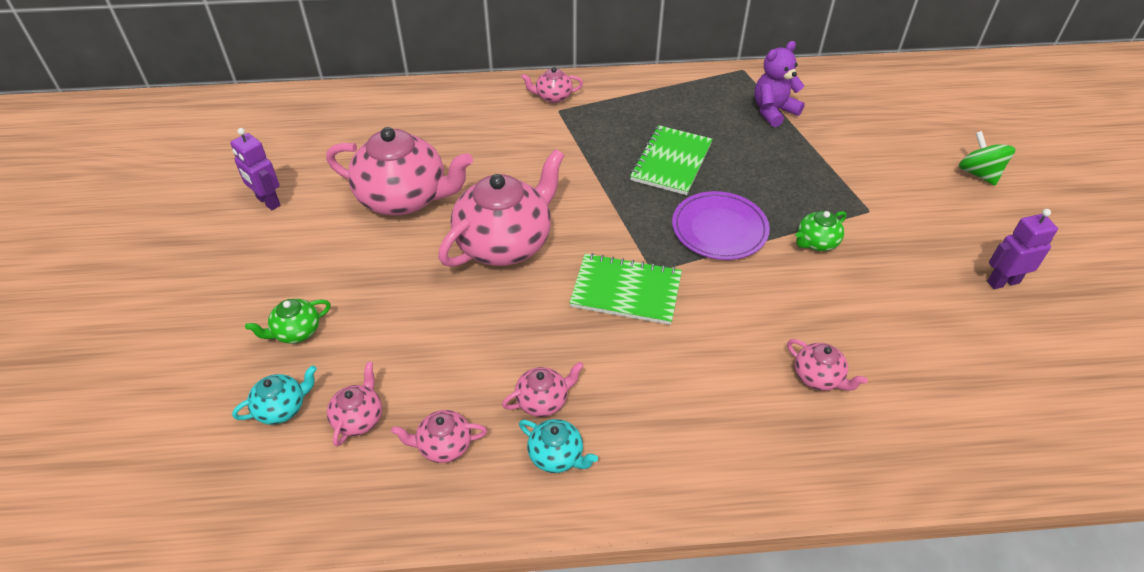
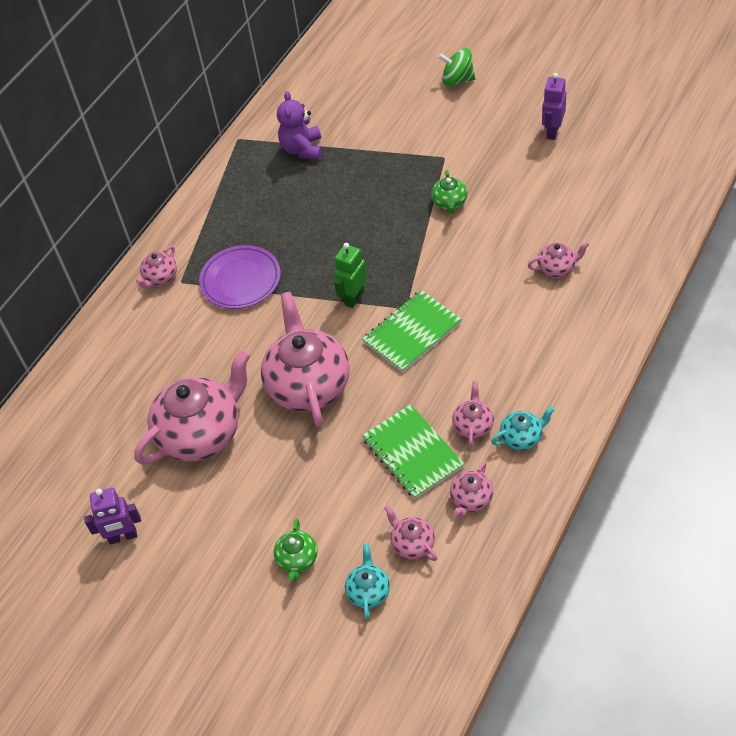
camera: 50 degrees left, 5 degrees up
(633, 227) = (354, 298): none -> green robot
(671, 162) = (305, 240): green notebook -> green notebook (412, 453)
(719, 229) = (396, 249): purple plate -> purple plate (240, 280)

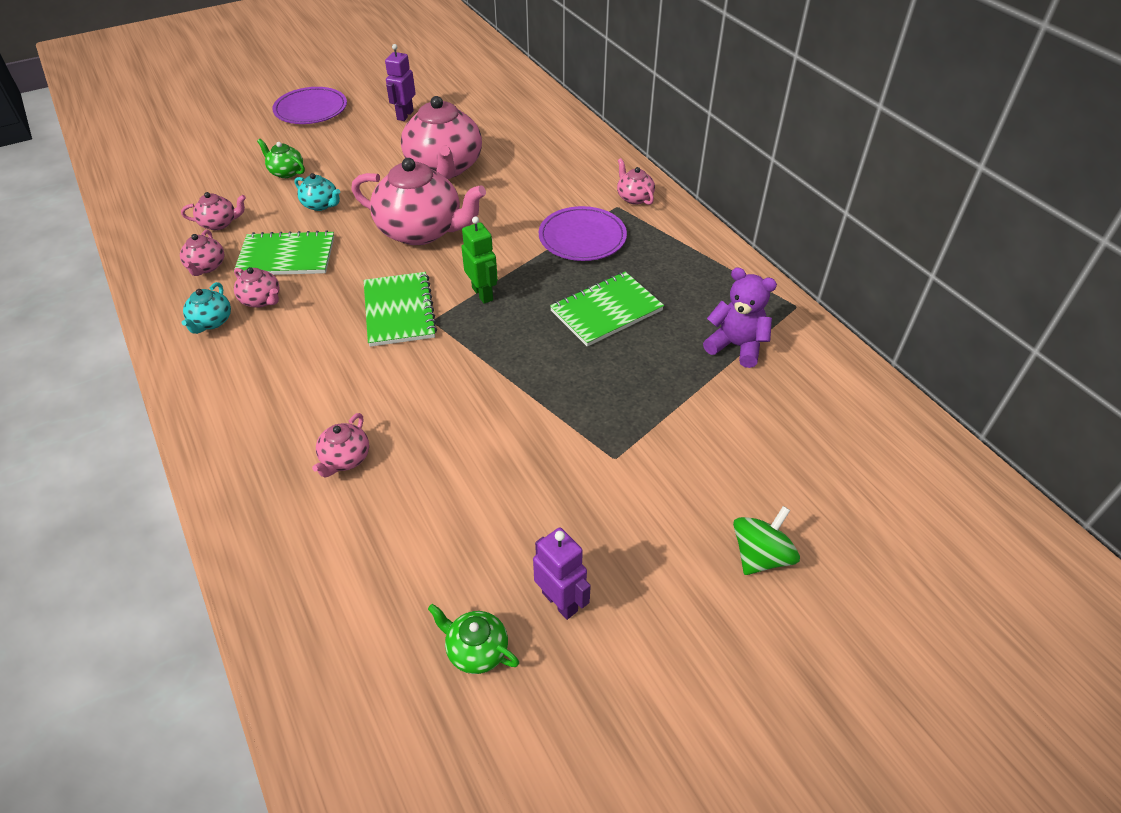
camera: 115 degrees right, 5 degrees down
(165, 640) = (311, 109): none -> purple plate
(318, 223) = (606, 311): none -> green notebook
(368, 591) = (219, 191): turquoise teapot -> turquoise teapot (321, 205)
(449, 203) = (534, 423): green teapot -> green teapot (476, 650)
(471, 500) = (206, 267): pink teapot -> pink teapot turned 150 degrees counterclockwise

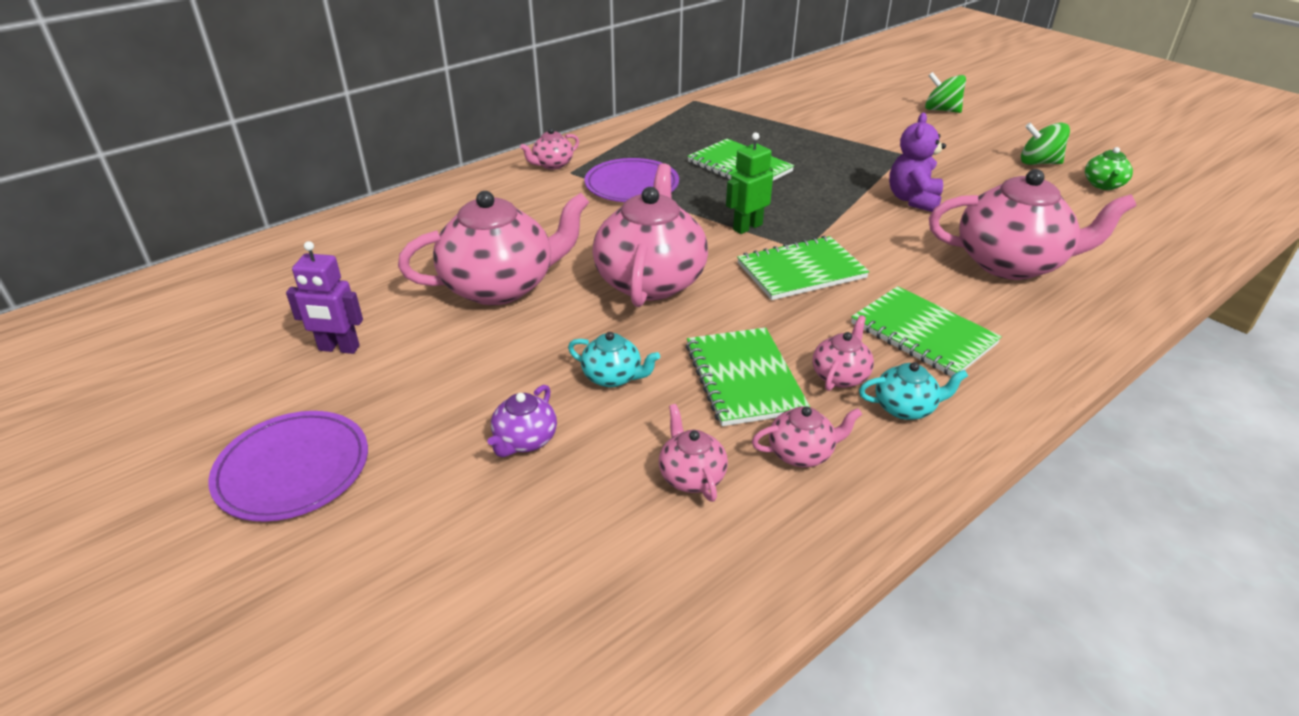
camera: 100 degrees left, 10 degrees down
(280, 357) = (923, 334): none -> green notebook
(286, 172) = (524, 440): green teapot -> purple teapot
(321, 205) = (613, 377): turquoise teapot -> turquoise teapot turned 90 degrees clockwise
(345, 459) = (1011, 264): pink teapot -> pink teapot, size x2.20
(560, 601) = (1038, 163): purple robot -> green spinning top
(736, 346) = (754, 118): purple teddy bear -> purple teddy bear (913, 200)

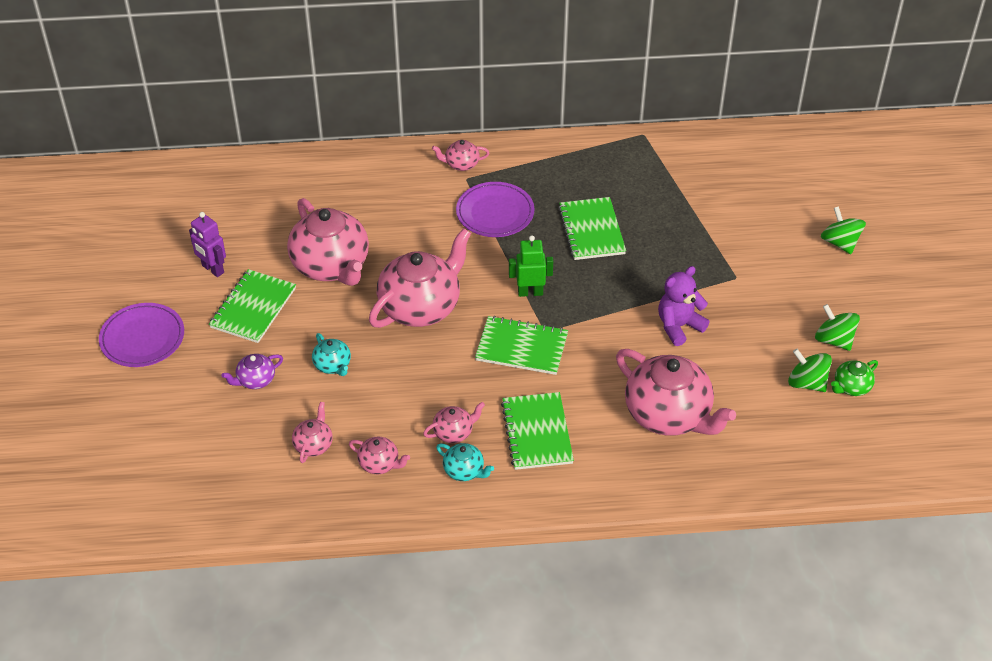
camera: 35 degrees right, 10 degrees up
(501, 286) = (331, 266): pink teapot -> pink teapot turned 45 degrees clockwise
(744, 378) = (400, 404): green notebook -> green notebook (253, 308)
(1070, 195) = (807, 383): none -> green spinning top

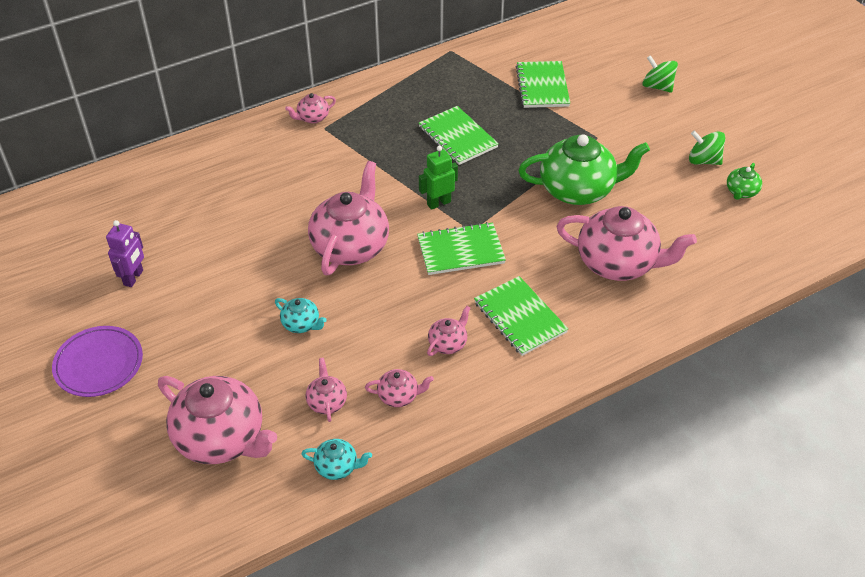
camera: 25 degrees left, 0 degrees up
(212, 269) = (134, 278): purple robot -> purple robot turned 90 degrees counterclockwise
(253, 308) = (194, 299): green notebook -> green notebook (542, 86)
(255, 380) = (235, 363): purple teapot -> none
(331, 266) = (247, 238): pink teapot -> pink teapot (222, 439)
(464, 471) = (478, 373): turquoise teapot -> turquoise teapot (337, 467)
(495, 213) = (367, 148): purple plate -> none
(679, 326) = (578, 190): purple teddy bear -> green teapot
(807, 383) = (706, 200): green spinning top -> none

